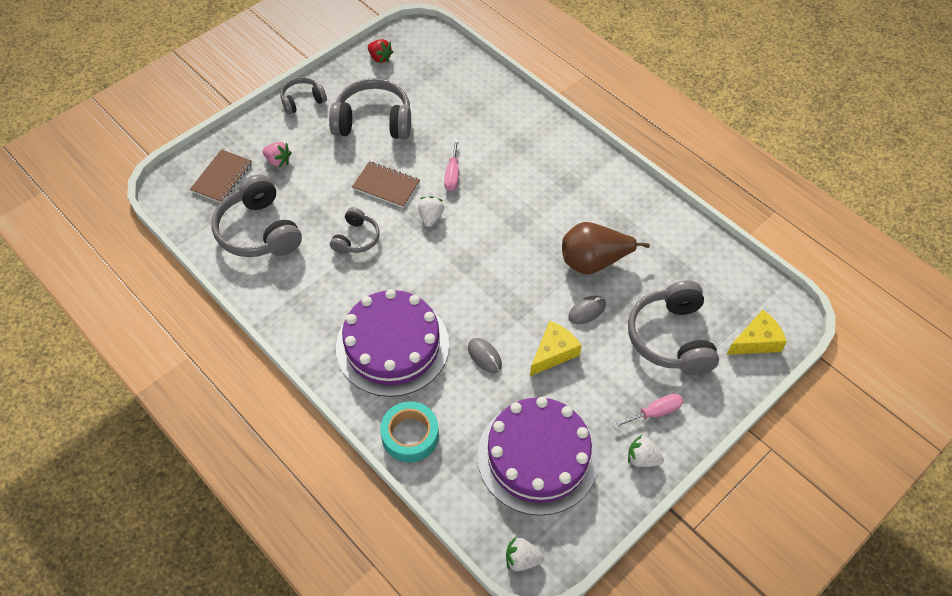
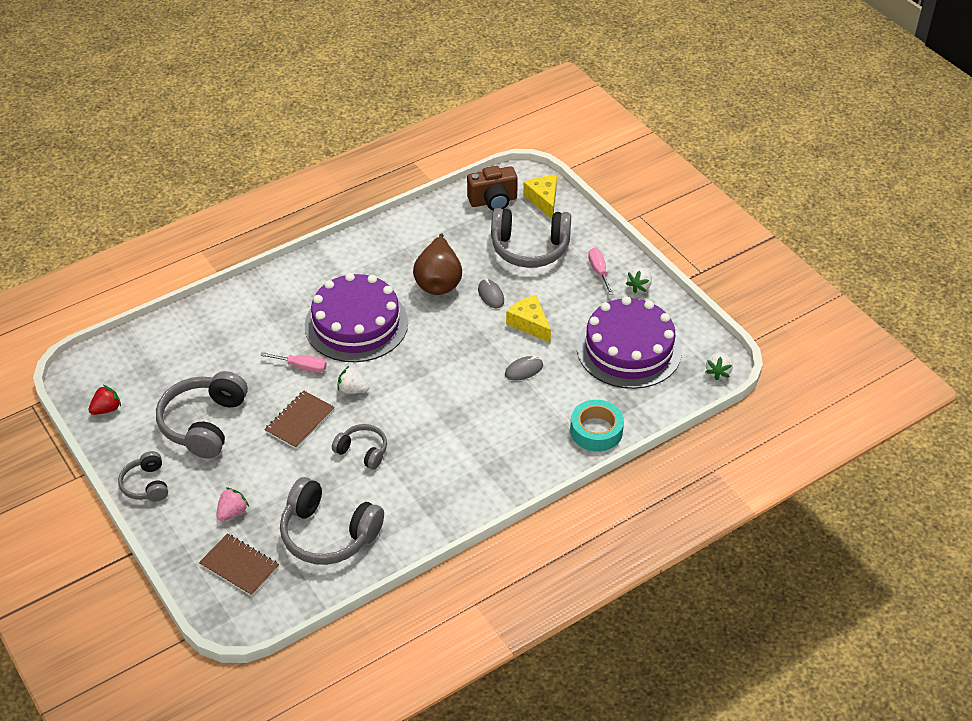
camera: 80 degrees left, 10 degrees down
(259, 231) = (328, 534): grey headphones -> grey headphones turned 45 degrees clockwise
(392, 345) = (499, 434): purple cake -> purple cake (356, 324)
(736, 292) = (493, 201): none -> brown camera

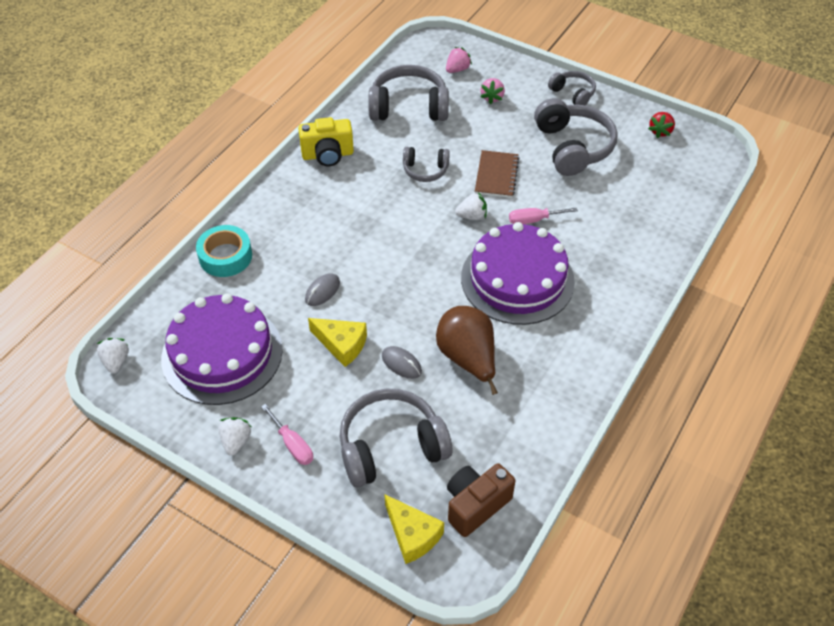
camera: 155 degrees right, 5 degrees up
(239, 566) = (457, 69): brown notebook -> pink strawberry
(448, 505) = (328, 155): none -> yellow camera

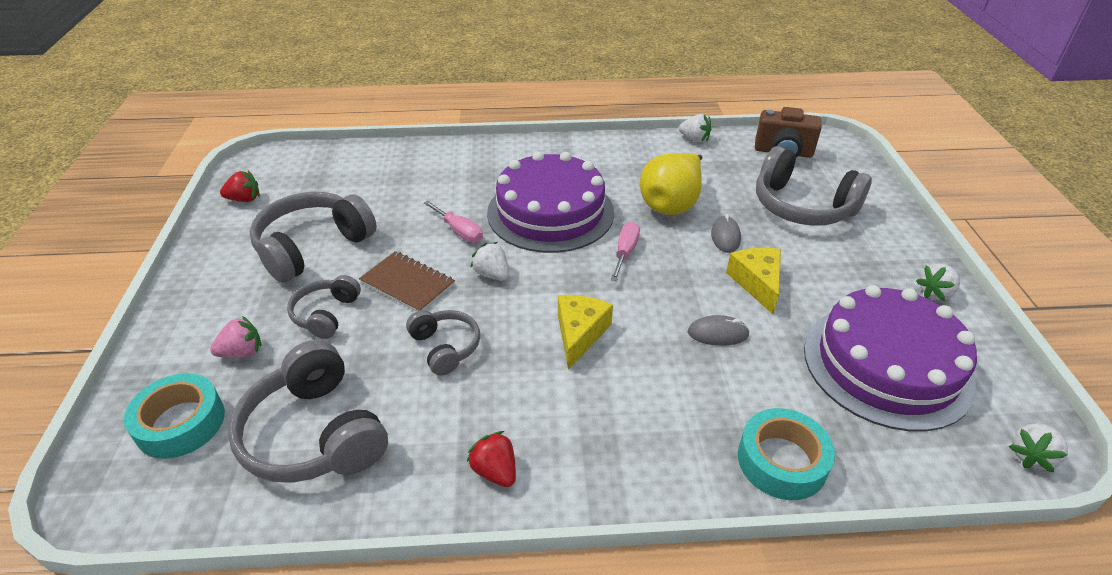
camera: 125 degrees left, 10 degrees down
(292, 444) = (883, 258): pink screwdriver -> pink screwdriver (625, 252)
(328, 155) = (495, 471): yellow camera -> red strawberry
(412, 535) = (844, 168): yellow cheese -> yellow cheese (579, 334)
(457, 69) = (180, 423): pink strawberry -> turquoise tape
(468, 359) = (671, 204): brown pear -> yellow pear
(496, 175) = (407, 284): brown notebook -> brown notebook turned 60 degrees clockwise
(552, 448) = (694, 139): none -> white strawberry
(573, 94) = (197, 283): grey headphones -> grey headphones (326, 314)

